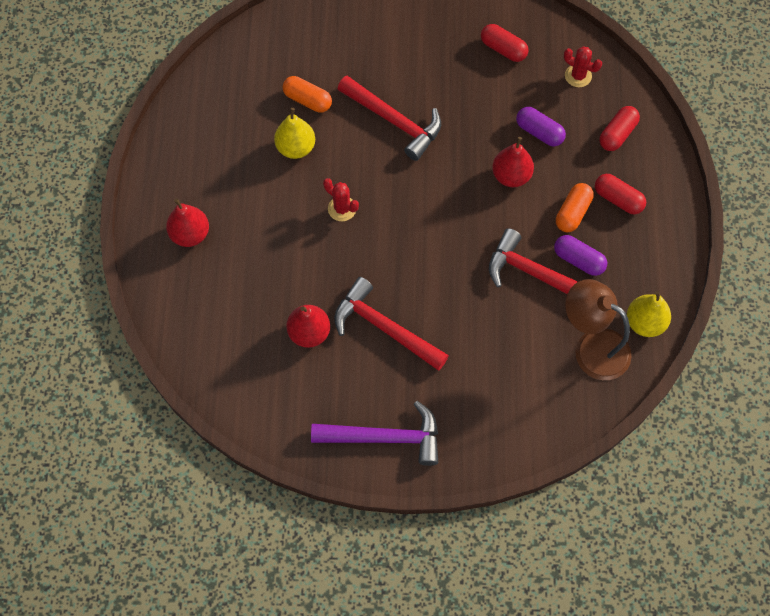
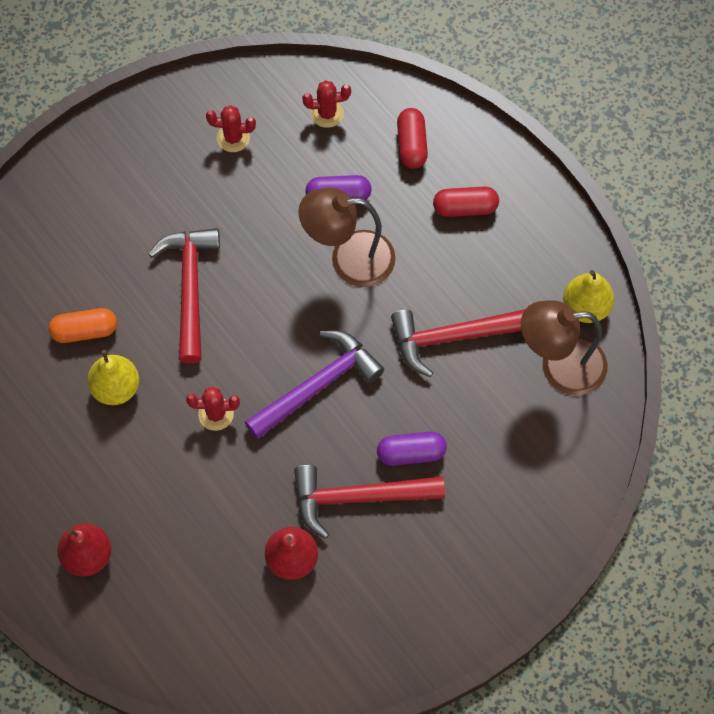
camera: 40 degrees left, 0 degrees up
(384, 437) = (449, 601): purple hammer -> purple hammer (317, 385)
(394, 121) = (190, 288): red hammer -> red hammer turned 90 degrees counterclockwise
(503, 49) = (233, 138): red capsule -> red cactus
(511, 176) = (349, 259): red pear -> brown lamp
(572, 213) = (435, 252): orange capsule -> none
(578, 260) = (479, 294): purple capsule -> purple capsule (411, 453)

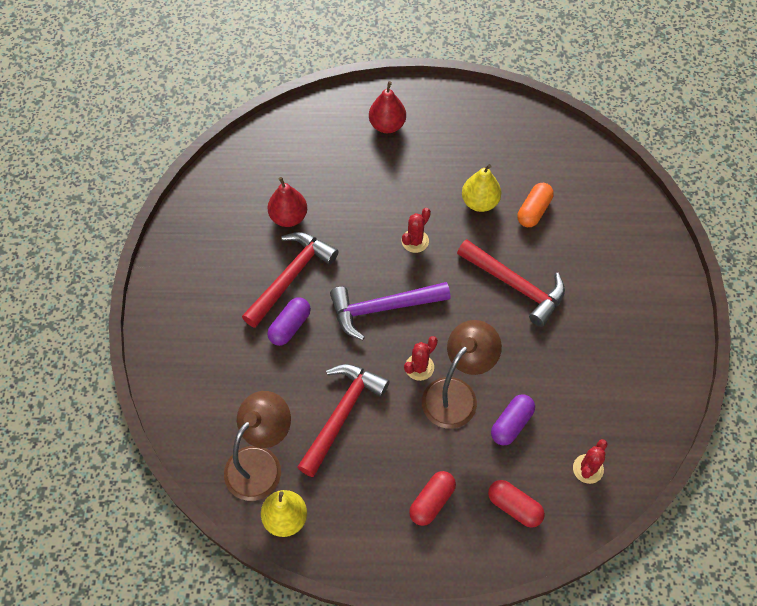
camera: 130 degrees right, 5 degrees down
(233, 138) = (614, 391): red cactus -> red cactus (419, 367)
(317, 385) = (383, 308): purple hammer -> purple hammer turned 75 degrees clockwise

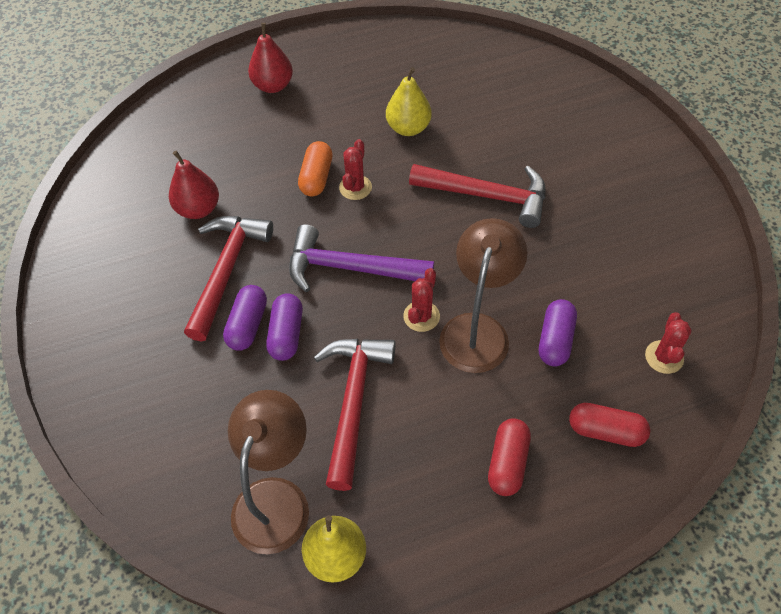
camera: 20 degrees left, 5 degrees down
(315, 344) = (286, 334): none -> purple capsule
(383, 308) = (350, 268): purple hammer -> purple hammer turned 45 degrees clockwise
(534, 211) = (469, 118): orange capsule -> orange capsule (316, 177)

